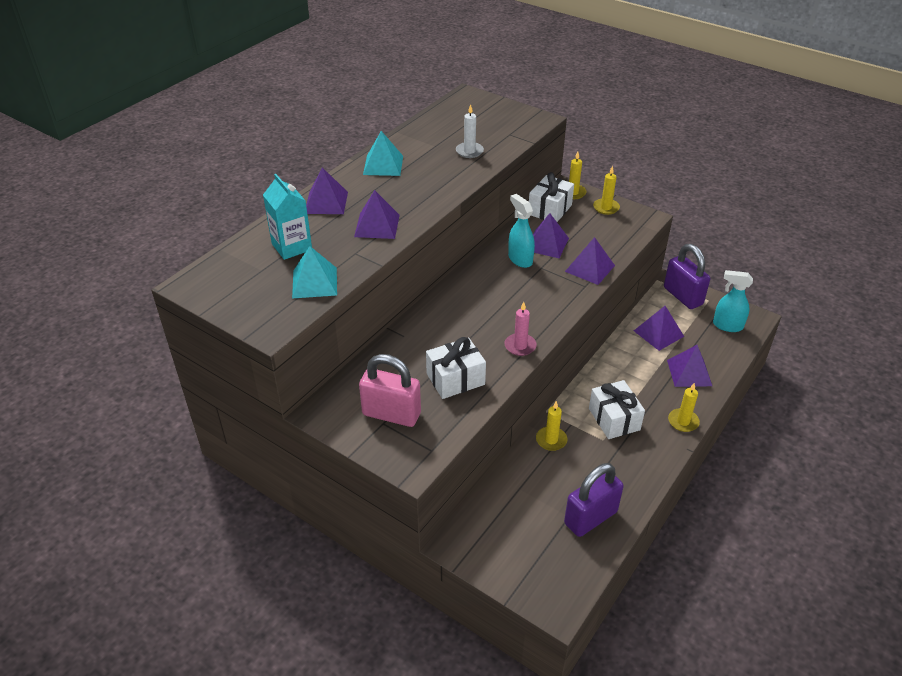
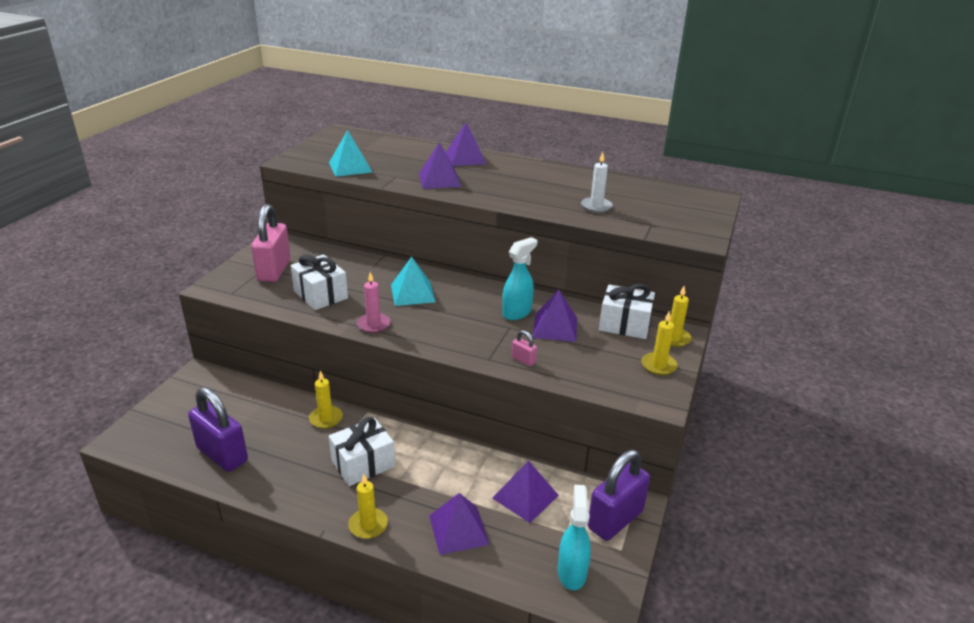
camera: 75 degrees right, 10 degrees down
(292, 247) = (396, 154): turquoise carton -> none
(383, 165) = (540, 172): turquoise pyramid -> turquoise pyramid (412, 293)
(590, 268) = (523, 360): purple pyramid -> pink padlock

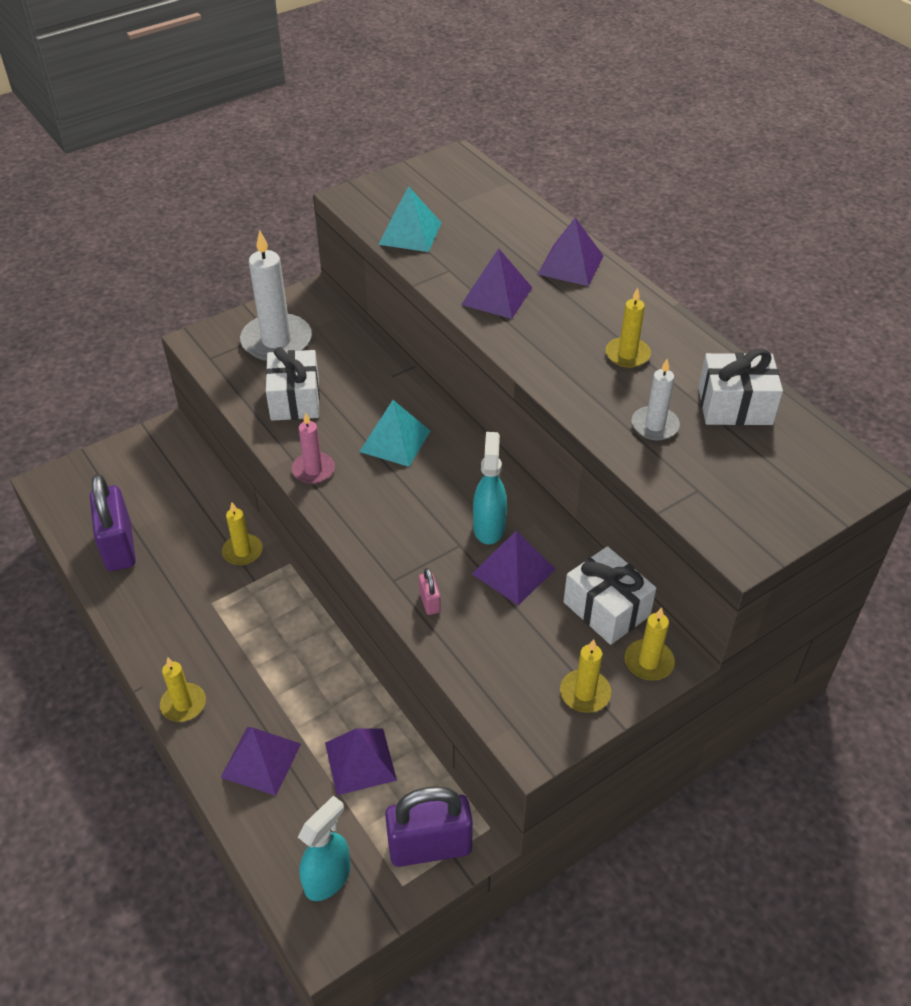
camera: 35 degrees right, 15 degrees up
(274, 270) = (276, 341): pink padlock -> white candle
(363, 463) = (234, 628): white gift -> white gift (735, 406)
(517, 312) = (489, 527): turquoise spray bottle -> turquoise spray bottle turned 75 degrees counterclockwise
(544, 184) = (627, 354): none -> yellow candle

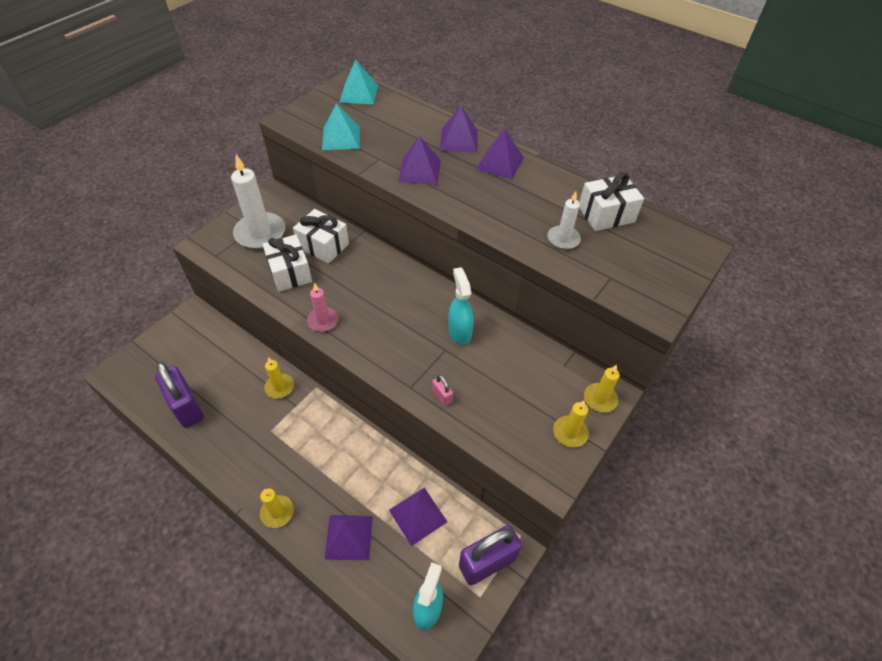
camera: 20 degrees left, 5 degrees up
(395, 441) = (372, 286): turquoise pyramid -> turquoise pyramid (358, 93)
(513, 571) = (488, 359): purple pyramid -> purple pyramid (500, 163)
(606, 609) = (558, 369): white gift -> white gift (323, 245)
(627, 354) = (523, 194): yellow candle -> none

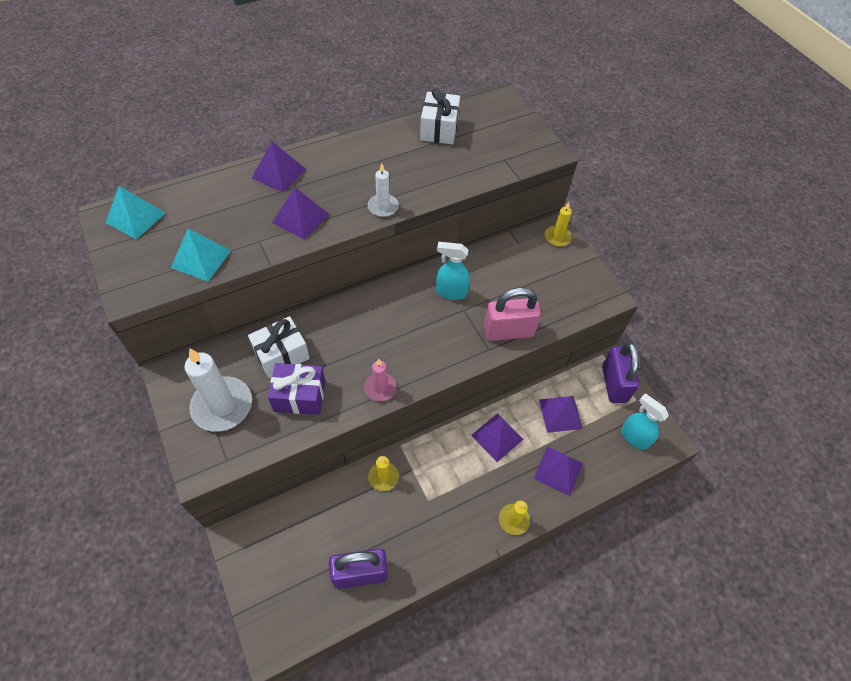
camera: 65 degrees left, 5 degrees up
(290, 272) = (299, 396): white gift -> purple gift
(442, 396) = (508, 331): pink padlock -> pink padlock, size x2.35
(500, 163) = (332, 160): purple pyramid -> purple pyramid (497, 437)
(563, 239) = (450, 165): white candle -> white candle (383, 207)
(570, 432) = (576, 268): yellow candle -> none

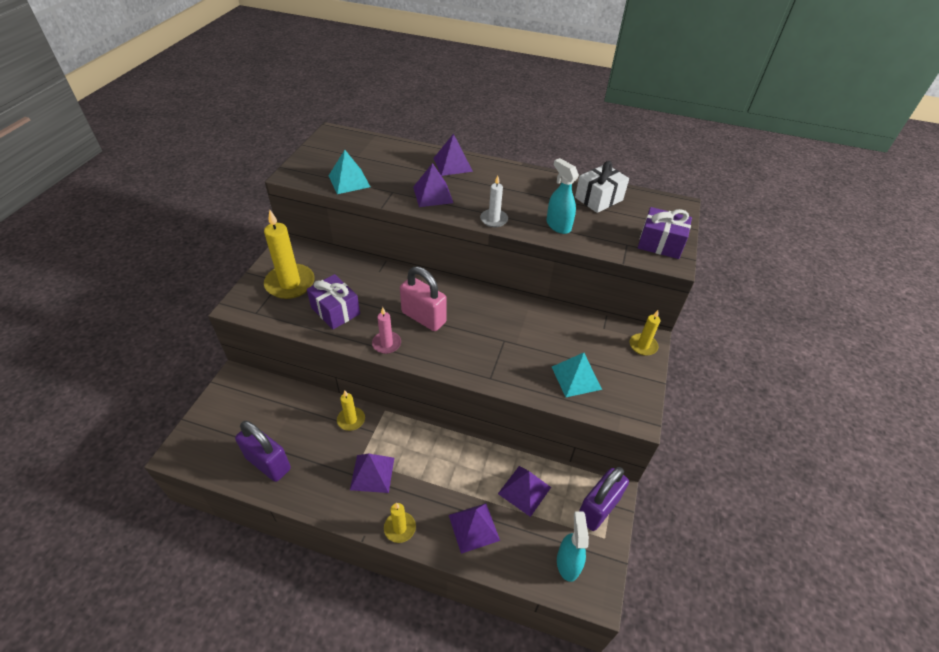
camera: 45 degrees right, 10 degrees down
(135, 217) = (345, 142): turquoise pyramid -> turquoise pyramid (576, 378)
(222, 406) = (290, 283): white candle -> yellow candle
(281, 355) = (355, 281): white gift -> none
(451, 292) = (509, 323): turquoise spray bottle -> turquoise spray bottle (558, 225)
(497, 437) = (456, 463): purple pyramid -> purple pyramid (372, 473)
(508, 331) = (520, 378): pink padlock -> pink padlock (423, 317)
(525, 142) = (660, 243): none -> purple gift

